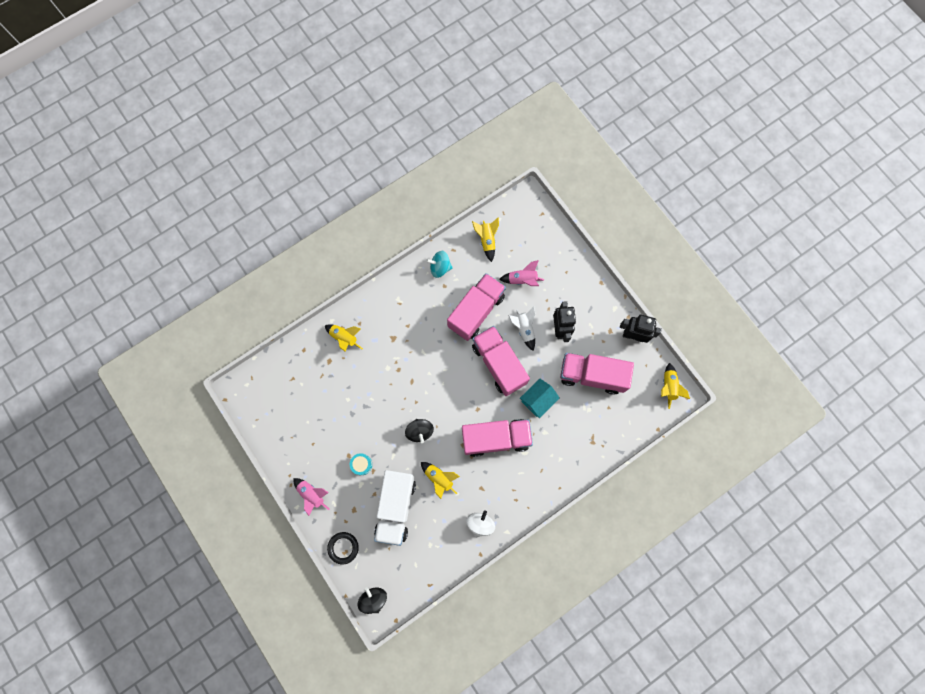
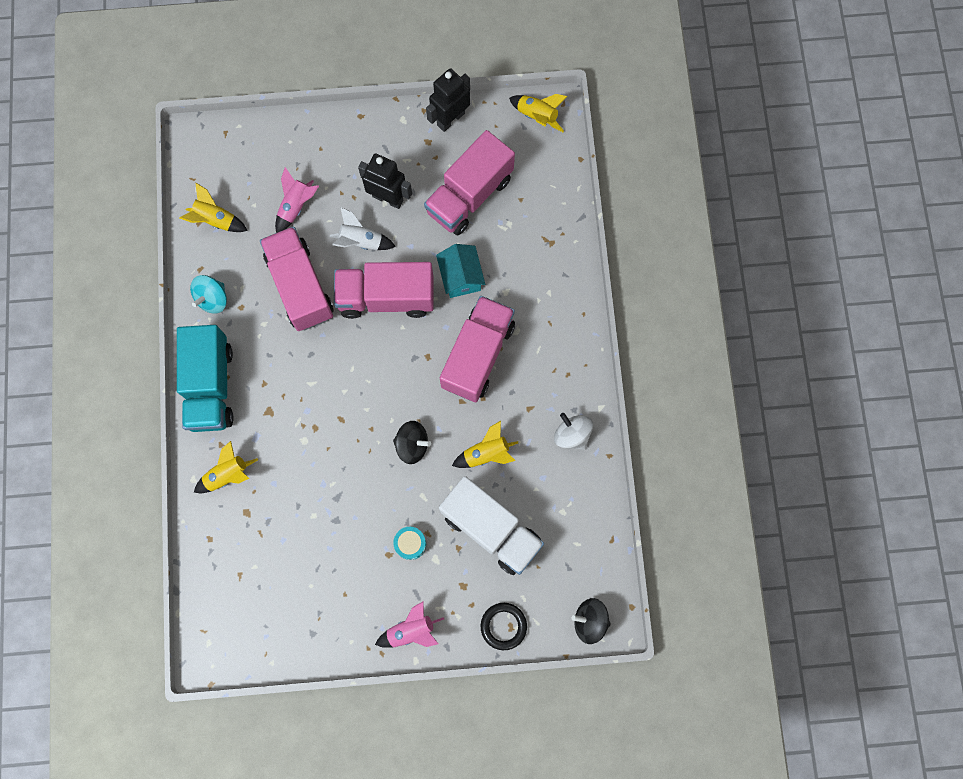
camera: 60 degrees left, 0 degrees up
(389, 297) = (211, 386): none -> turquoise truck

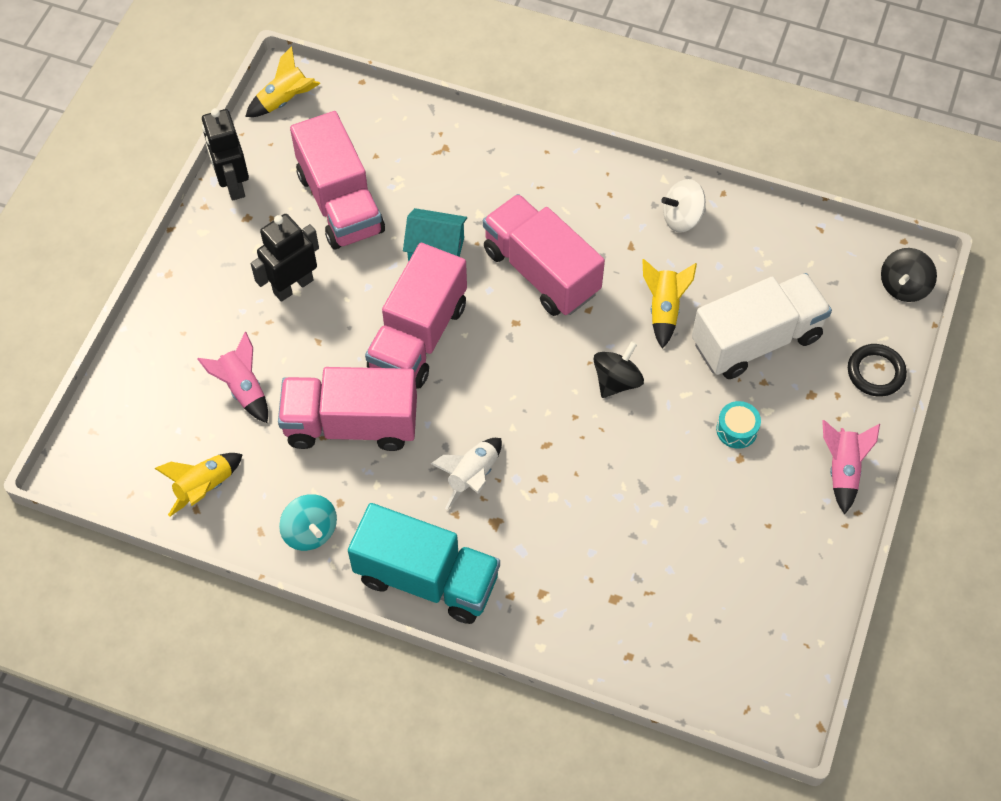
camera: 65 degrees left, 15 degrees down
(228, 475) = (555, 602): yellow rocket -> none
(361, 241) = (331, 335): white rocket -> white rocket (472, 476)

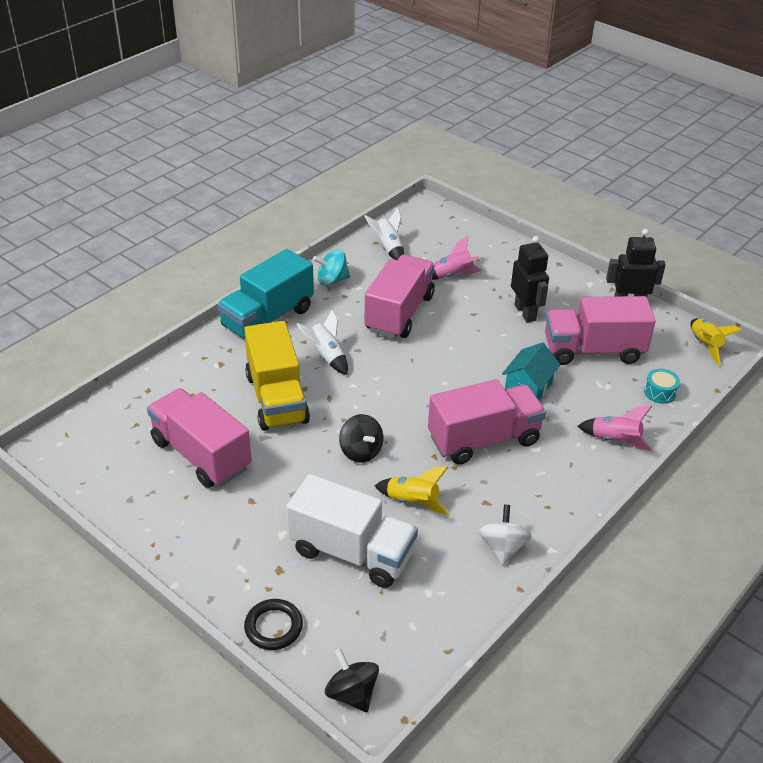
camera: 110 degrees right, 20 degrees down
(205, 487) = (388, 248): yellow rocket -> white rocket
(418, 336) = (454, 359): pink truck -> pink truck (201, 455)
(574, 500) = (276, 398): none -> yellow truck
(737, 430) = (276, 508): turquoise drum -> turquoise drum (660, 392)
(756, 340) = (352, 552): white truck -> white truck turned 60 degrees counterclockwise
(842, 470) = (199, 562): pink rocket -> pink rocket (615, 440)

